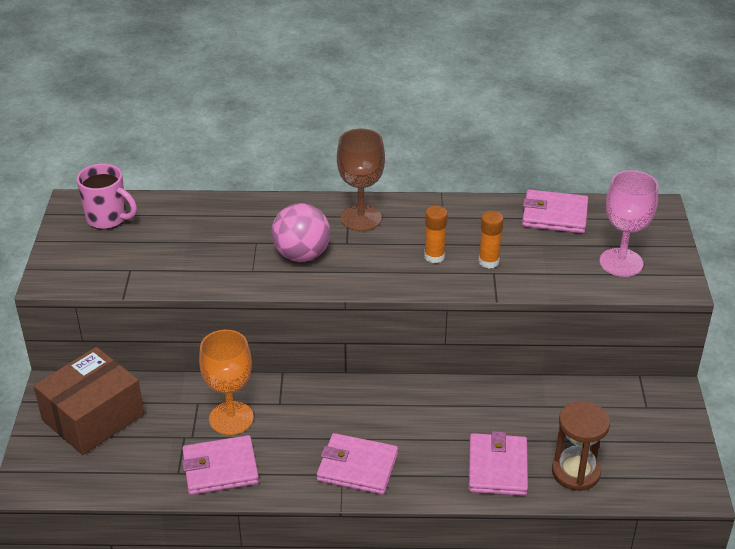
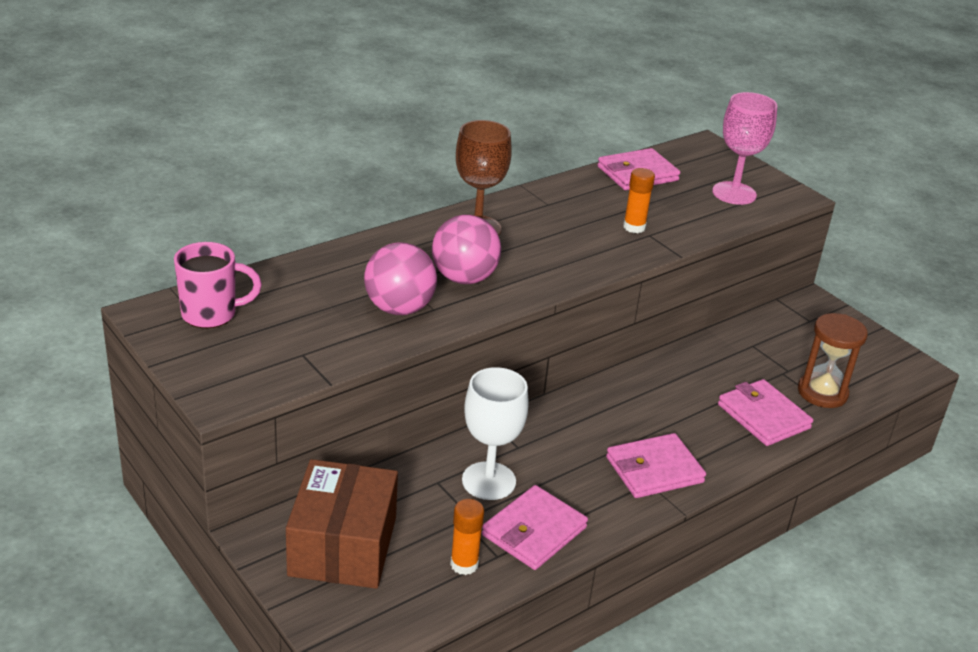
camera: 40 degrees left, 5 degrees down
(229, 261) = (399, 308): none -> pink ball
(231, 418) = (488, 481): orange goblet -> white goblet
(434, 256) = (584, 238): orange glue stick -> orange glue stick (464, 564)

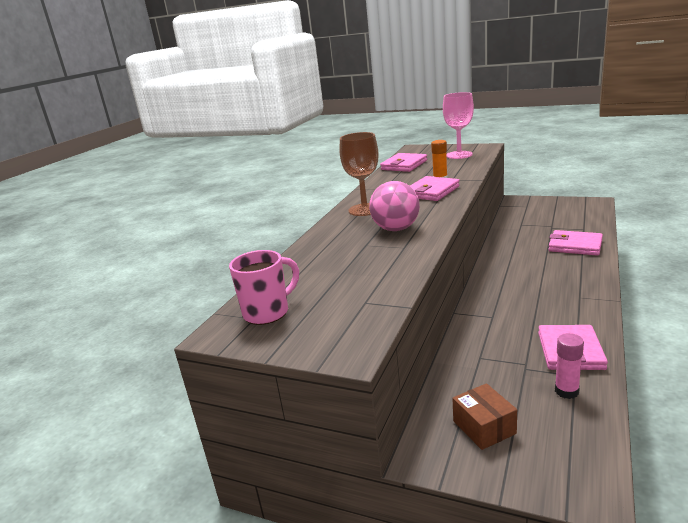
camera: 25 degrees left, 10 degrees down
(343, 546) = (484, 427): brown box -> brown box, size x0.55
(399, 308) = (384, 255): pink ball -> none
(464, 564) = (566, 391): orange glue stick -> pink glue stick
(488, 481) = (505, 341): white goblet -> none
(654, 470) = (572, 290): pink wallet -> pink wallet (431, 192)
(822, 392) = (580, 226): brown hourglass -> none

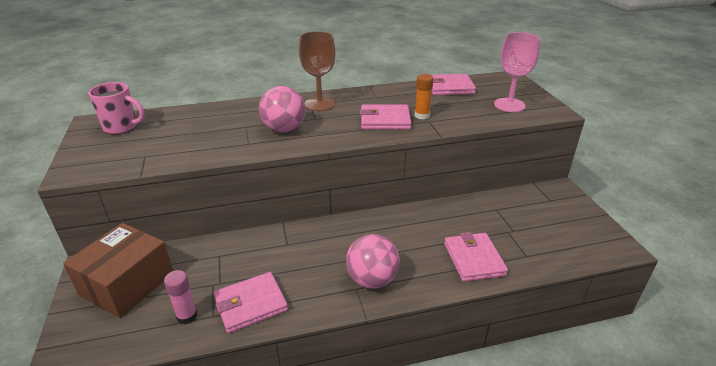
camera: 50 degrees right, 10 degrees up
(484, 427) = (127, 284): brown box -> brown box, size x1.83
(573, 288) = (372, 280): none -> pink ball

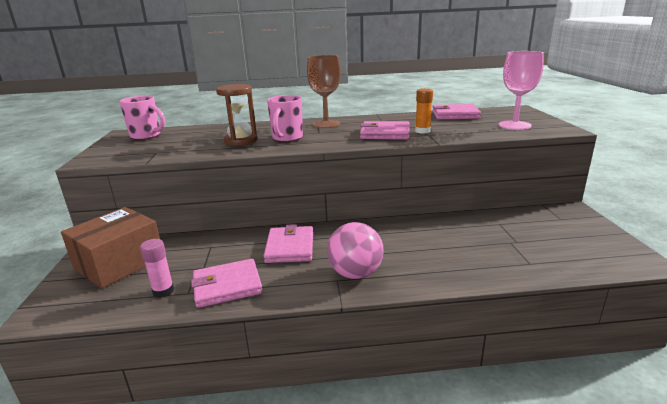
camera: 10 degrees right, 10 degrees down
(234, 134) = (241, 141): none -> brown hourglass
(284, 129) = (287, 138): pink ball -> pink mug
(474, 259) = (469, 263): pink wallet -> pink wallet (290, 247)

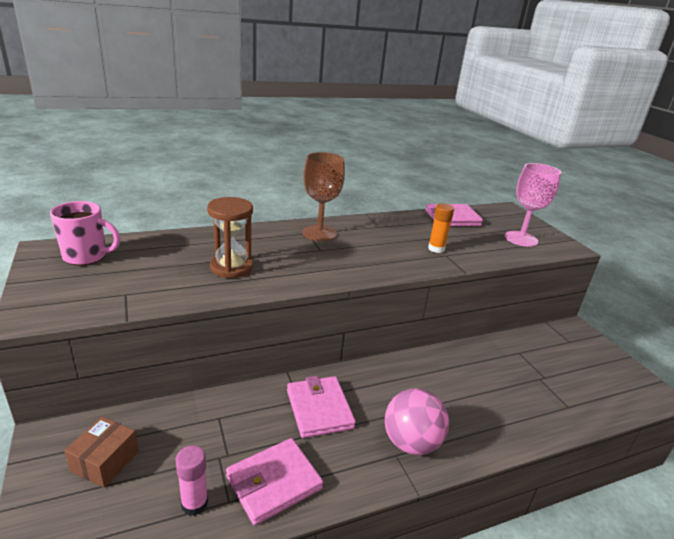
camera: 20 degrees left, 5 degrees up
(119, 263) = (105, 461): brown box -> brown box, size x0.55
(287, 138) = (288, 262): pink mug -> none
(385, 134) = (398, 253): pink wallet -> none

